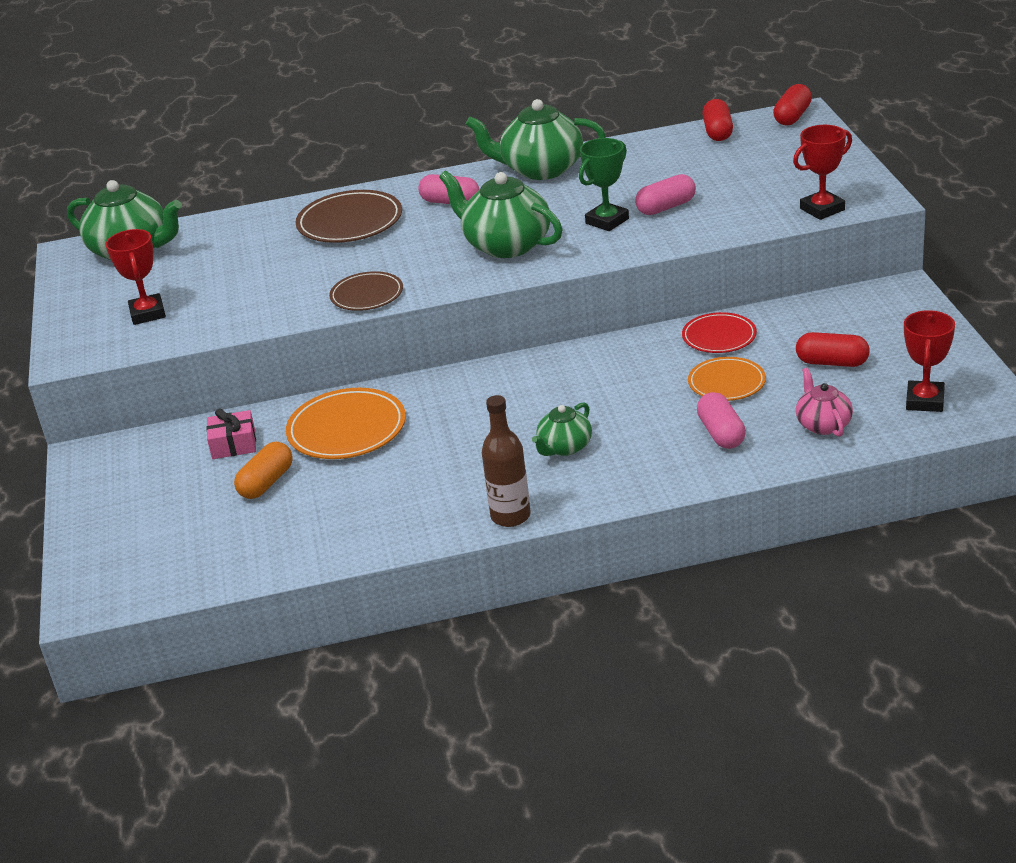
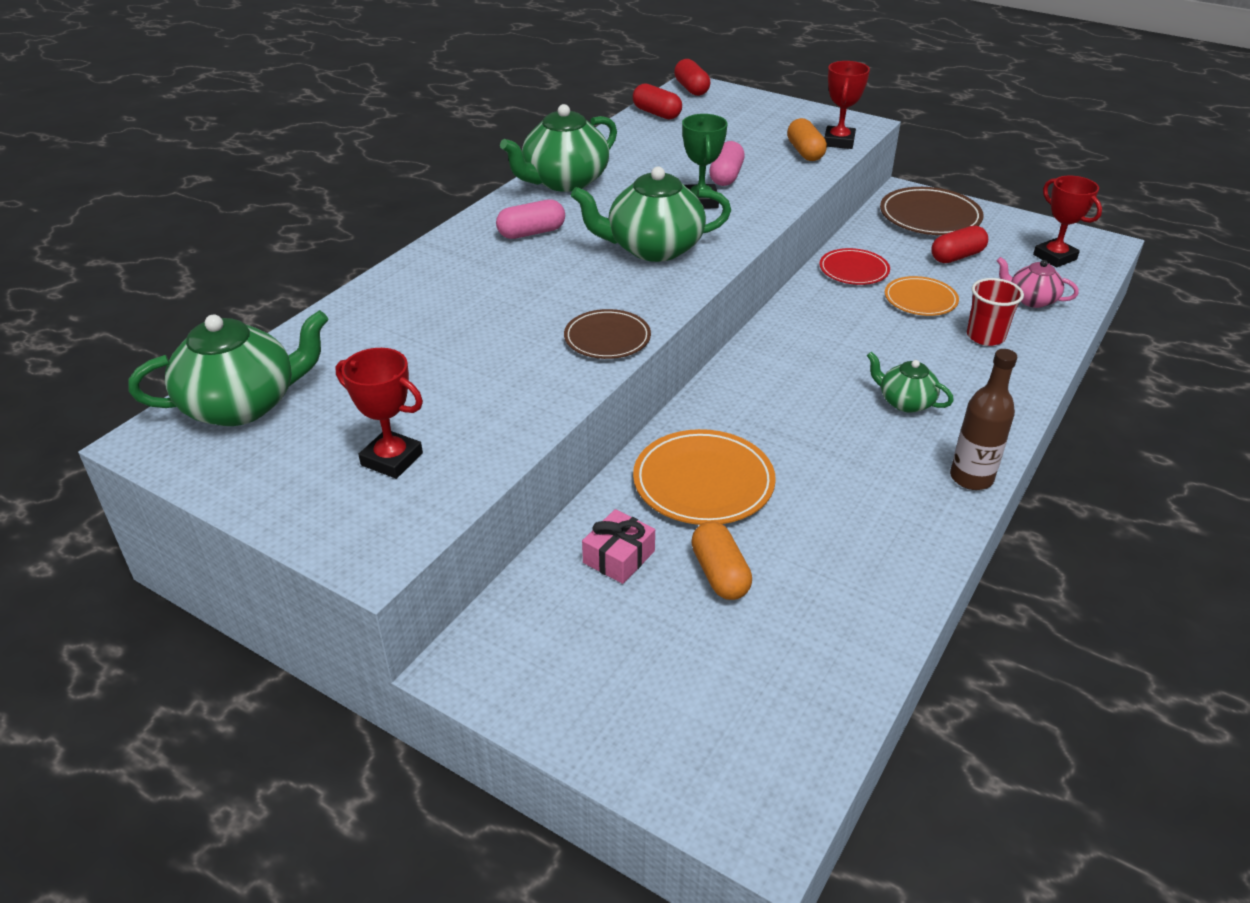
camera: 50 degrees left, 5 degrees up
(350, 222) = (461, 283): brown plate -> brown plate (930, 216)
(564, 447) = (905, 402): green teapot -> green teapot turned 135 degrees clockwise
(721, 433) = (985, 336): pink capsule -> red cup
(772, 209) = (805, 152): none -> orange capsule

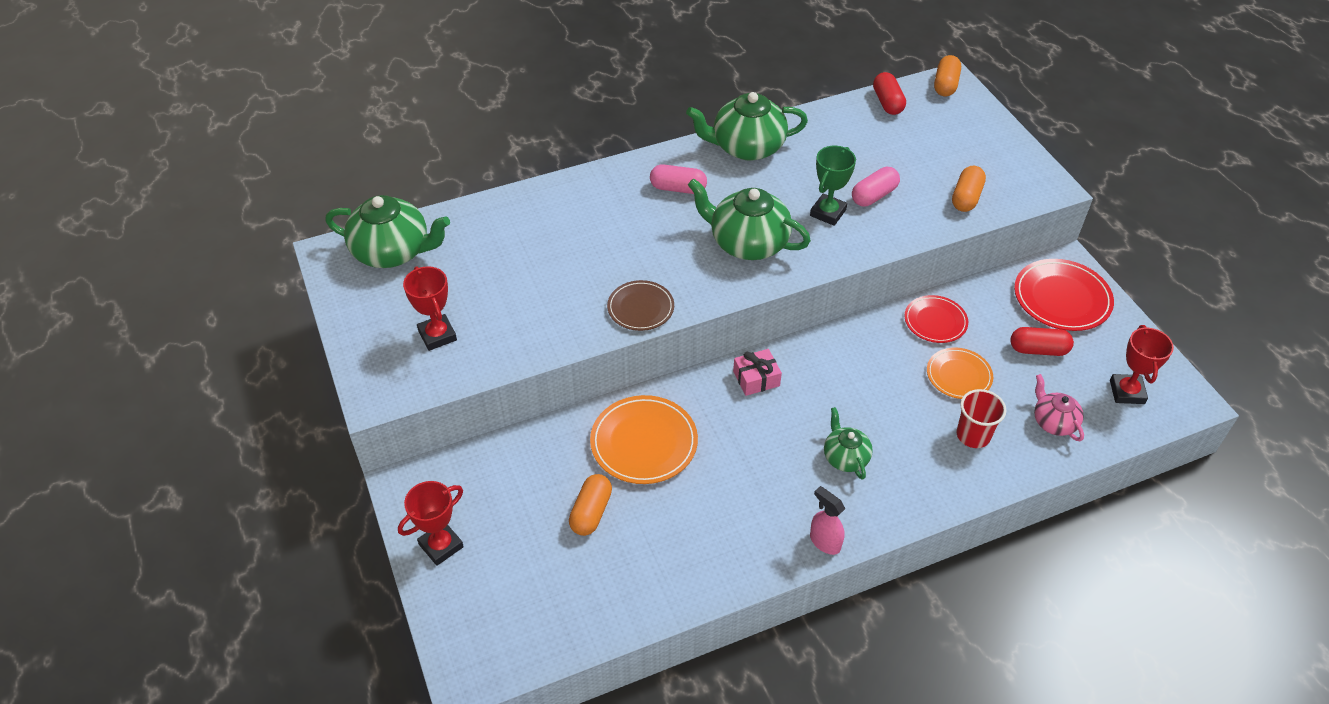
camera: 35 degrees right, 10 degrees up
(619, 557) = (544, 466): pink gift -> pink gift (756, 378)
(691, 89) = (945, 85): red capsule -> orange capsule
(838, 142) = (1008, 198): red trophy -> red trophy (441, 545)
(930, 216) = (1062, 298): brown plate -> red plate
(971, 478) = (824, 542): brown bottle -> pink spray bottle

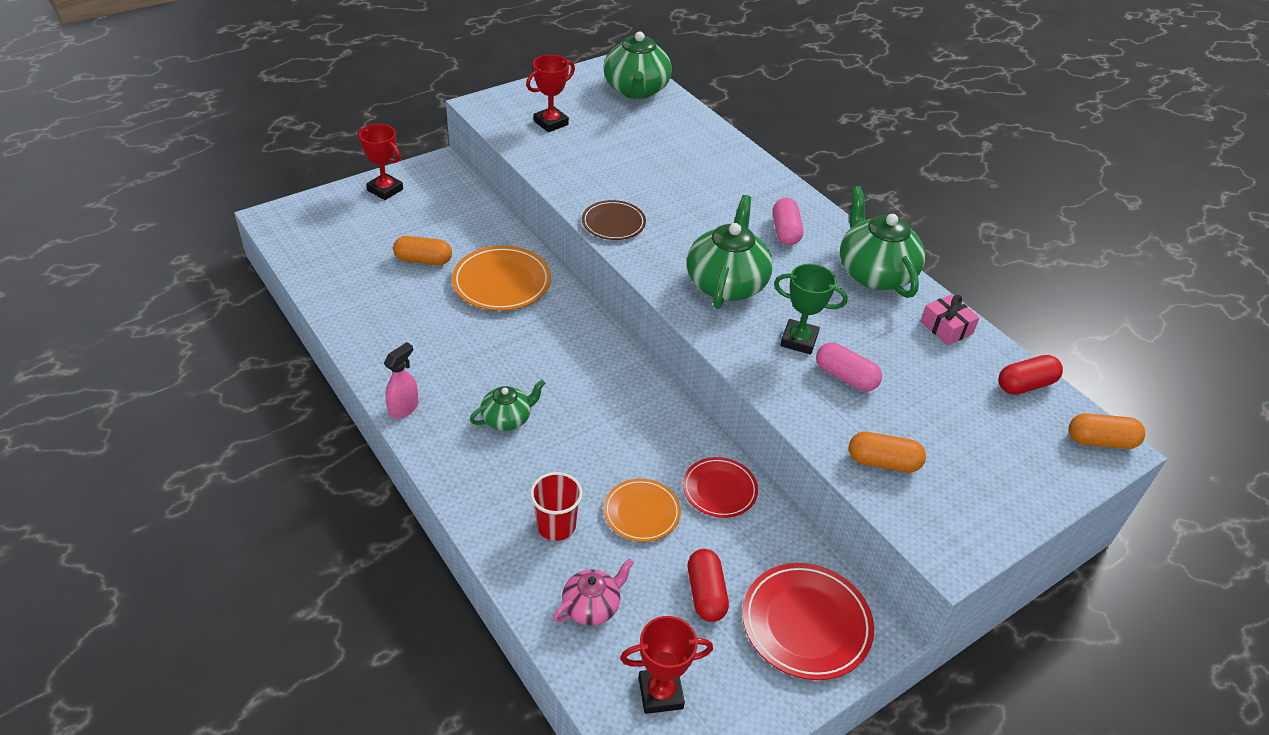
camera: 75 degrees right, 5 degrees down
(756, 378) = (594, 348): pink gift -> pink gift (946, 328)

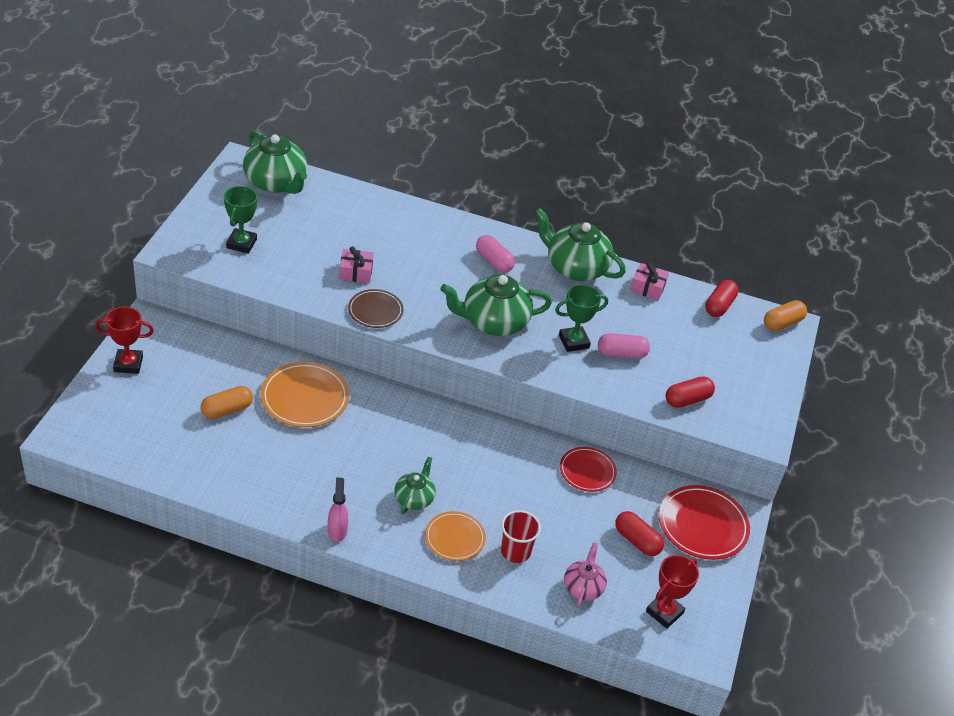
camera: 40 degrees left, 0 degrees up
(551, 123) = (241, 243): red trophy -> green trophy
(630, 185) = (356, 272): none -> pink gift
(641, 512) = (556, 513): orange plate -> orange plate (454, 538)
(726, 284) = (494, 322): green teapot -> green teapot turned 75 degrees counterclockwise
(883, 462) = (687, 399): orange capsule -> red capsule

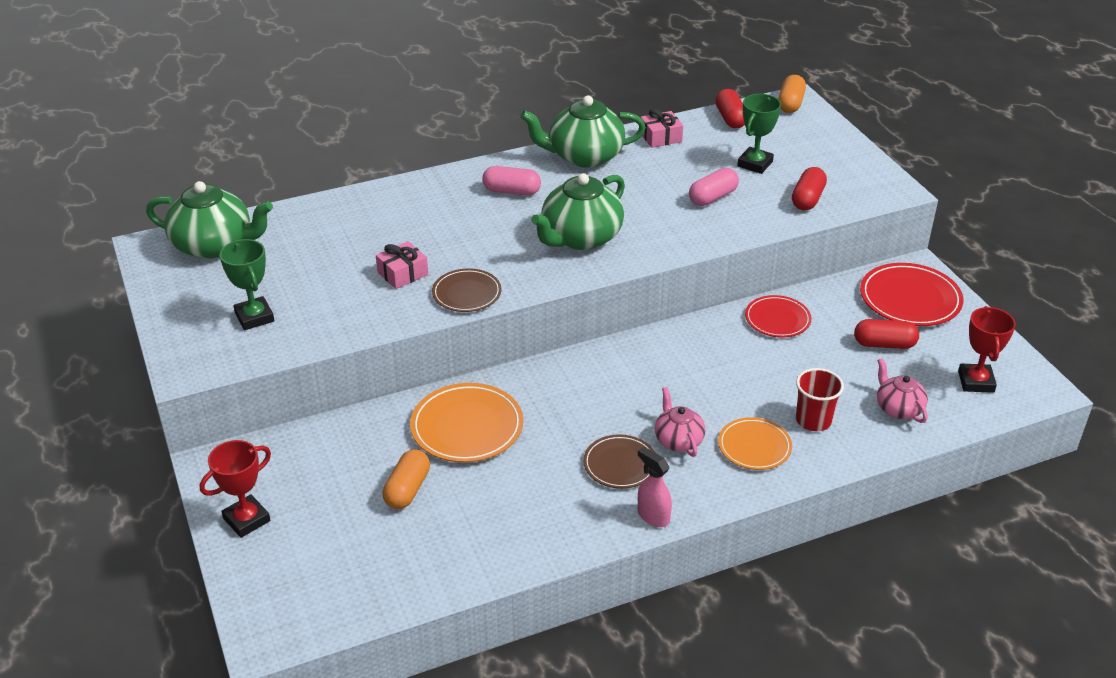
camera: 35 degrees left, 5 degrees down
(360, 486) = (620, 464): none -> brown plate
(414, 498) = (678, 440): green teapot -> pink teapot
(573, 342) = (664, 212): green trophy -> green trophy (755, 164)

